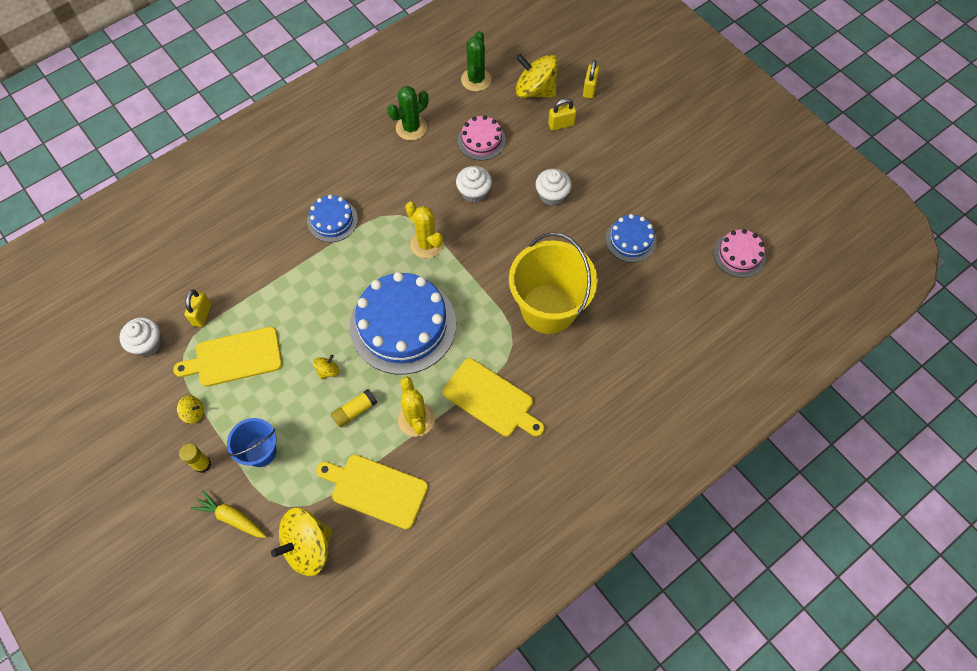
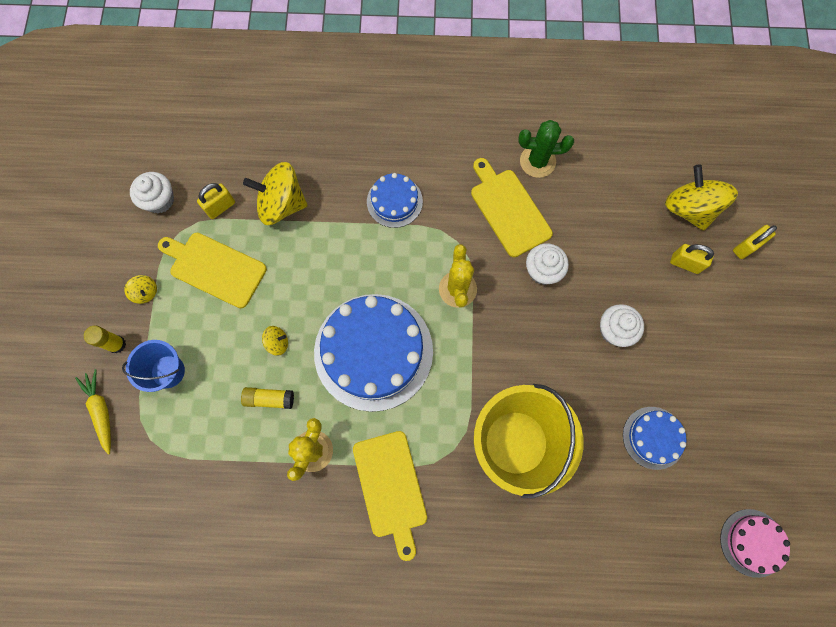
camera: 40 degrees right, 10 degrees up
(308, 546) = (137, 489): yellow spinning top -> yellow spinning top (282, 204)
(376, 490) = (228, 487): yellow cutting board -> yellow cutting board (508, 209)
(476, 80) = (639, 155): green cactus -> none
(481, 140) = (593, 223): pink cake -> none

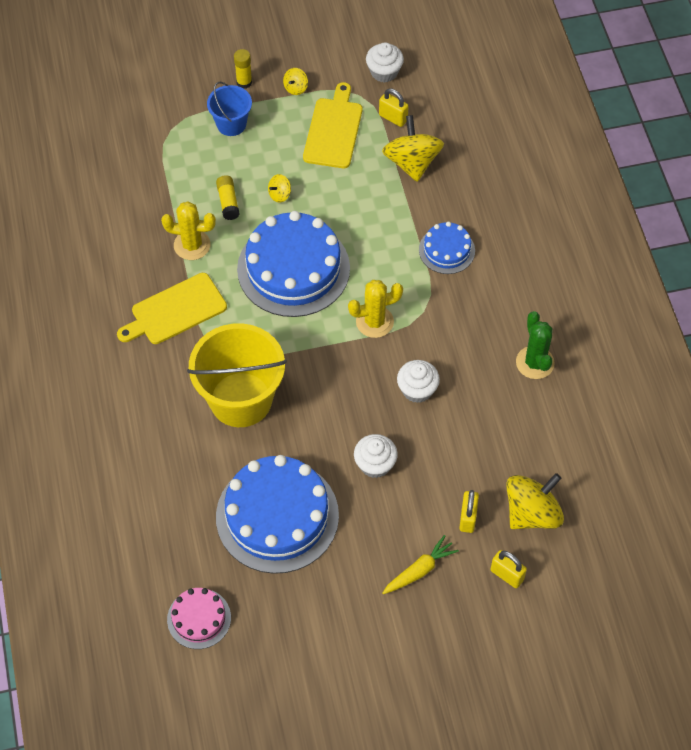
camera: 75 degrees right, 15 degrees down
(101, 411) = (185, 89): yellow carrot -> yellow carrot (420, 570)
(277, 343) = (279, 194): yellow spinning top -> yellow spinning top turned 75 degrees clockwise
(508, 209) = (472, 347): yellow cutting board -> none
(653, 437) = (277, 516): blue cake -> blue cake, size x1.99

